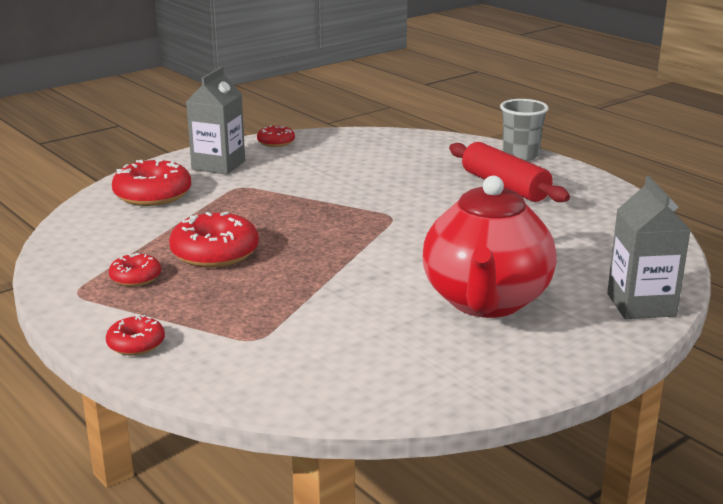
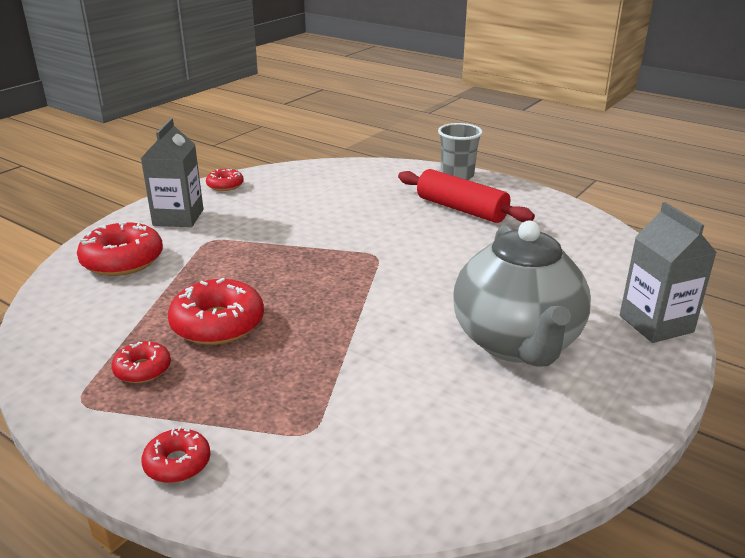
camera: 15 degrees left, 5 degrees up
(486, 302) = (517, 343): red teapot -> grey teapot

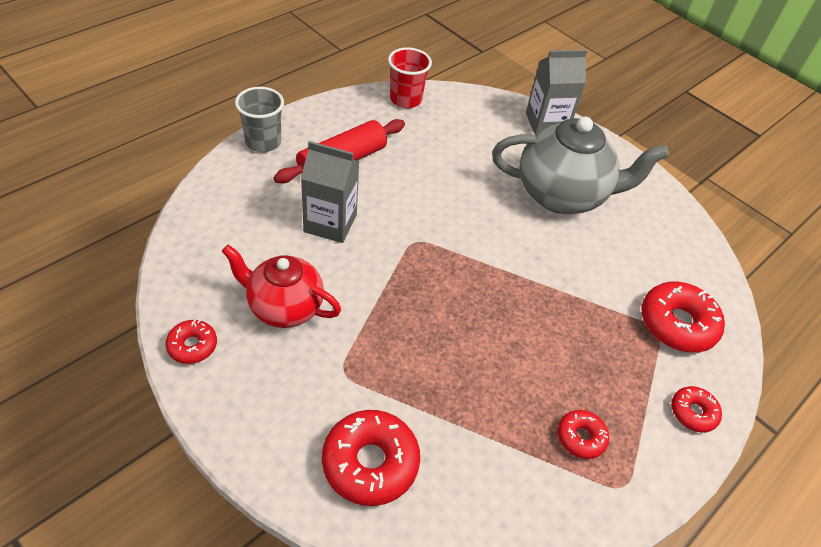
camera: 85 degrees left, 20 degrees up
(178, 217) = (272, 402): grey carton -> grey carton (330, 223)
(218, 324) = (515, 375): red donut -> red donut (677, 324)
(271, 209) = (284, 307): none -> red teapot
(591, 228) = (405, 99): none -> red cup

